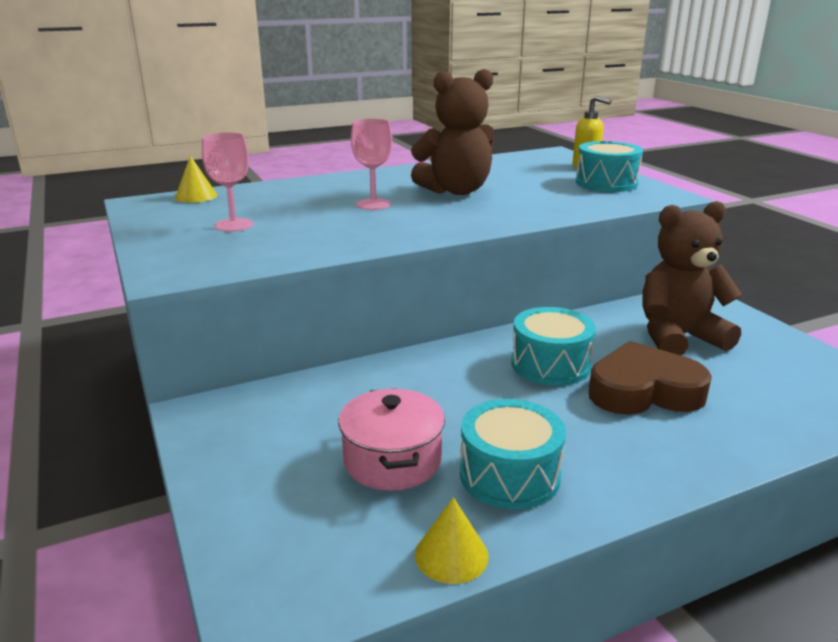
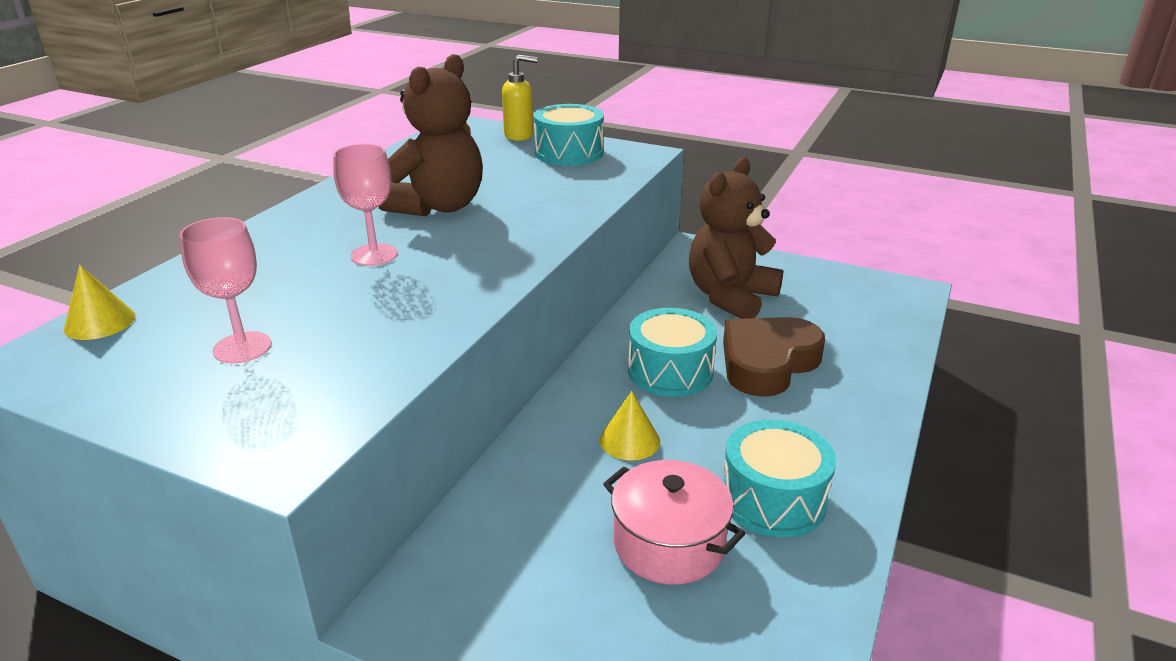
camera: 40 degrees left, 5 degrees up
(451, 555) = (825, 600): yellow cone -> yellow cone (630, 440)

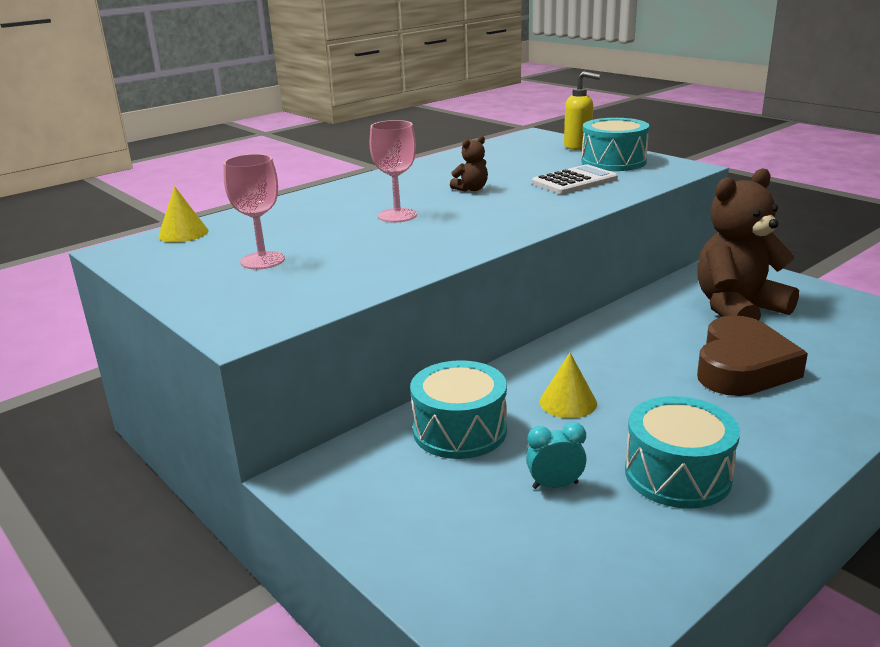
camera: 25 degrees right, 5 degrees down
(438, 207) = (471, 189): brown teddy bear -> brown teddy bear, size x0.42
(544, 183) = (574, 181): none -> white calculator
(669, 544) = (555, 485): pink pot -> turquoise clock
(670, 371) = (639, 357): turquoise drum -> turquoise drum (459, 430)
(767, 363) = (742, 367): brown heart -> brown heart turned 135 degrees clockwise

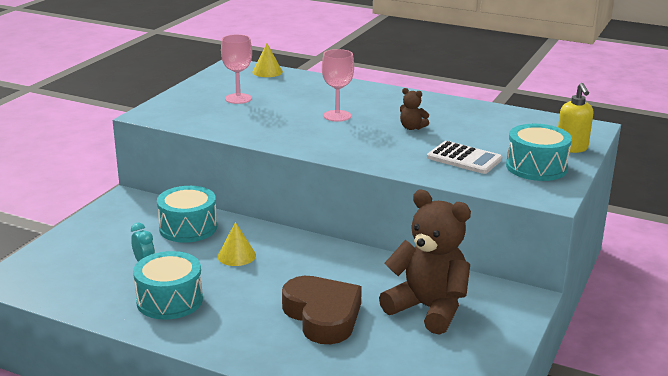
camera: 65 degrees right, 0 degrees up
(742, 367) = (322, 316): brown heart -> brown heart turned 120 degrees counterclockwise

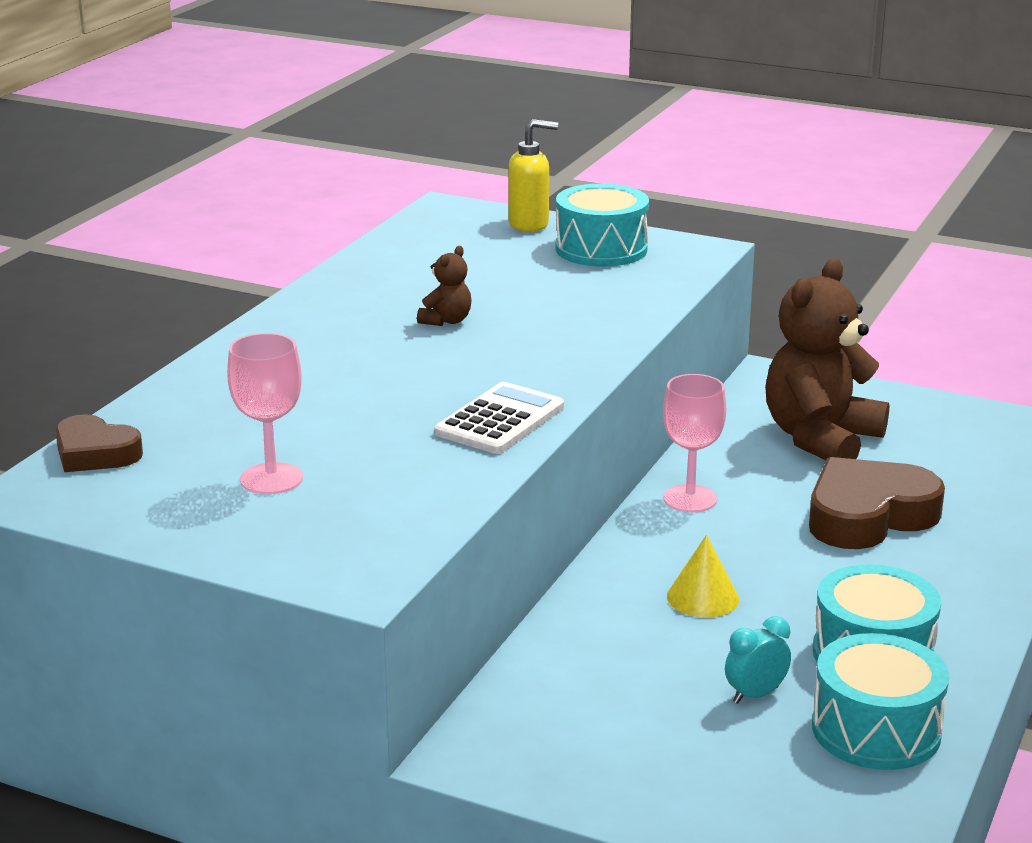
camera: 90 degrees left, 0 degrees up
(188, 228) = (602, 658): turquoise drum -> turquoise drum (876, 730)
(267, 72) = (95, 453): yellow cone -> brown heart
(337, 116) = (385, 379): pink goblet -> pink goblet (690, 499)
(464, 158) = (576, 290): white calculator -> white calculator (500, 420)

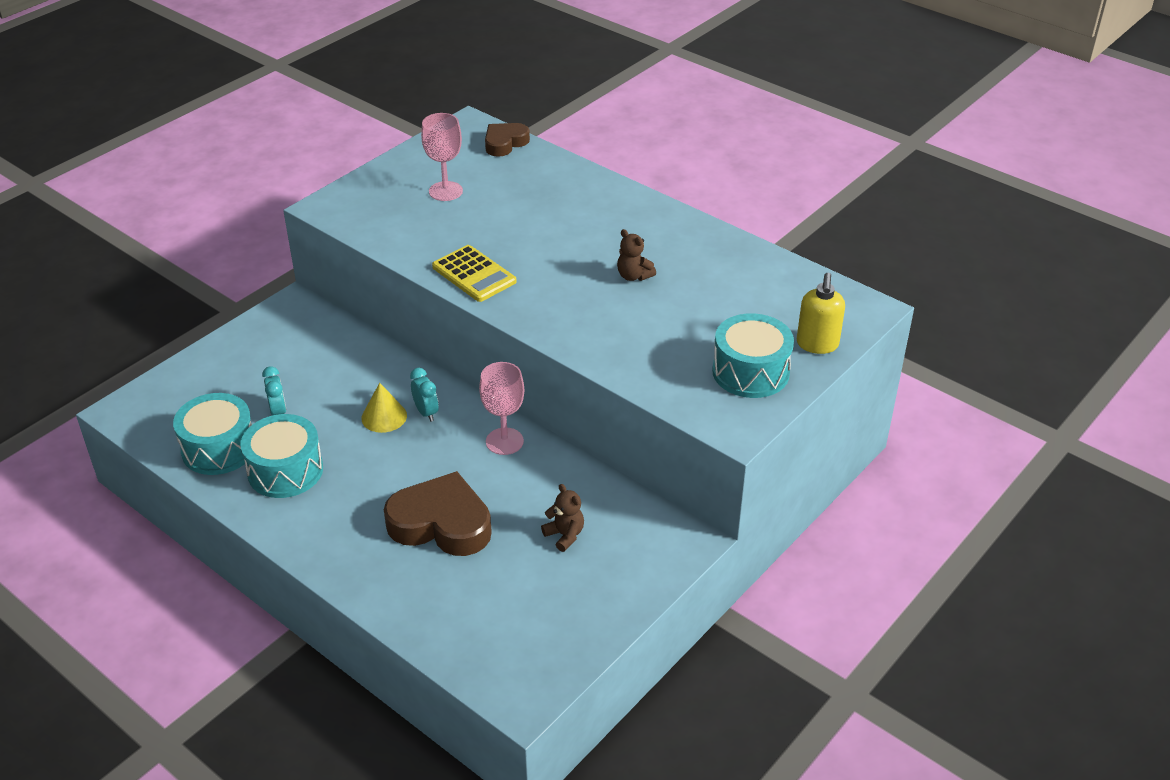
camera: 105 degrees right, 15 degrees up
(500, 420) = (474, 274): white calculator -> yellow calculator
(671, 565) = (426, 412): none -> turquoise clock
(820, 439) = (565, 535): brown teddy bear -> brown teddy bear, size x0.42
(868, 516) = (441, 523): brown heart -> brown heart turned 60 degrees counterclockwise

